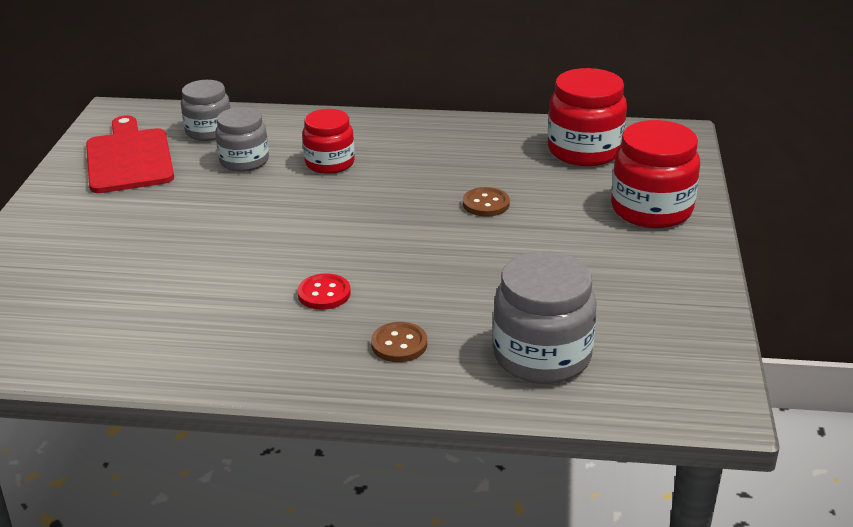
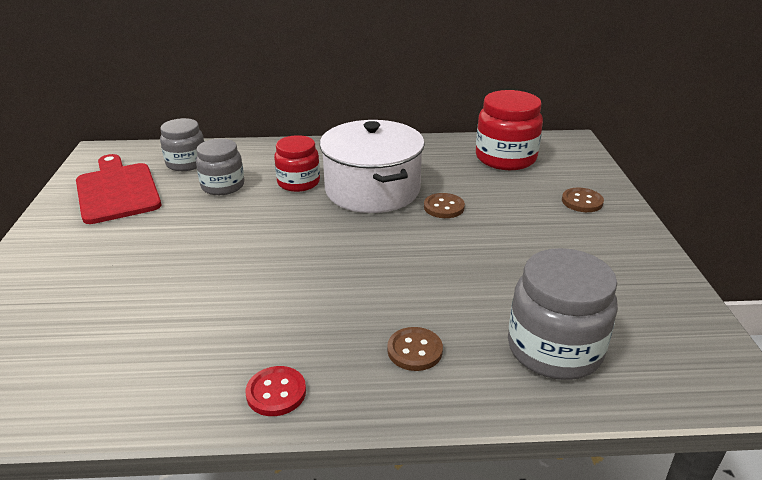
camera: 10 degrees left, 0 degrees up
(324, 294) = (326, 304): red button -> red button (276, 392)
(411, 178) = (372, 190): none -> white pot
(651, 209) = (582, 201): red jar -> brown button

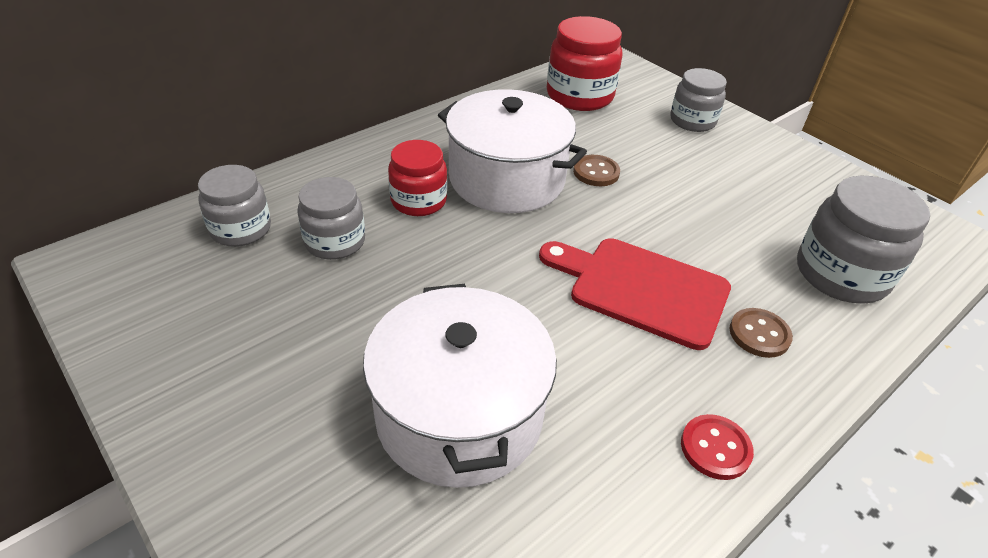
camera: 40 degrees left, 10 degrees up
(117, 190) = (196, 309): red cutting board -> red cutting board (641, 289)
(161, 294) = (459, 414): none -> white pot
(582, 201) = (692, 121): brown button -> grey jar

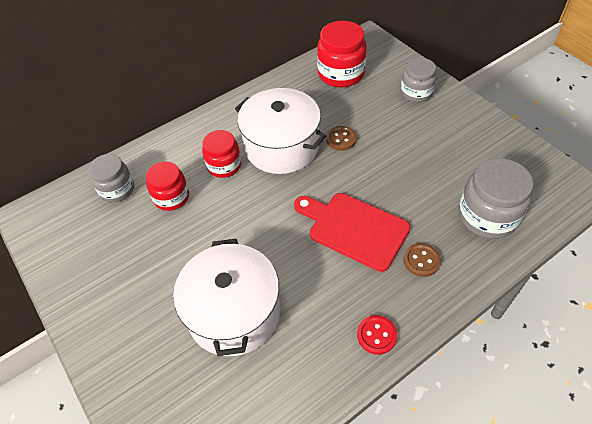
camera: 10 degrees right, 10 degrees up
(335, 242) = (171, 197): grey jar -> red jar

